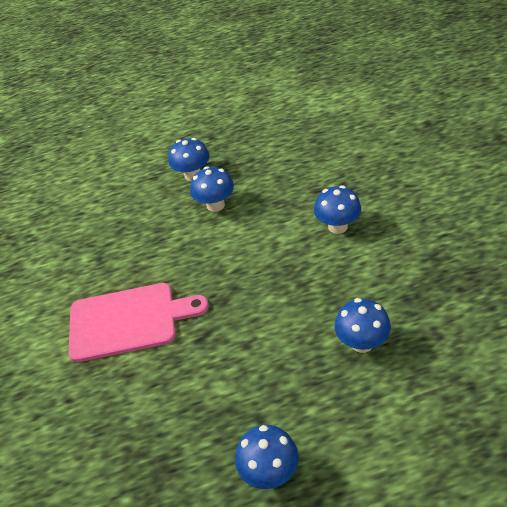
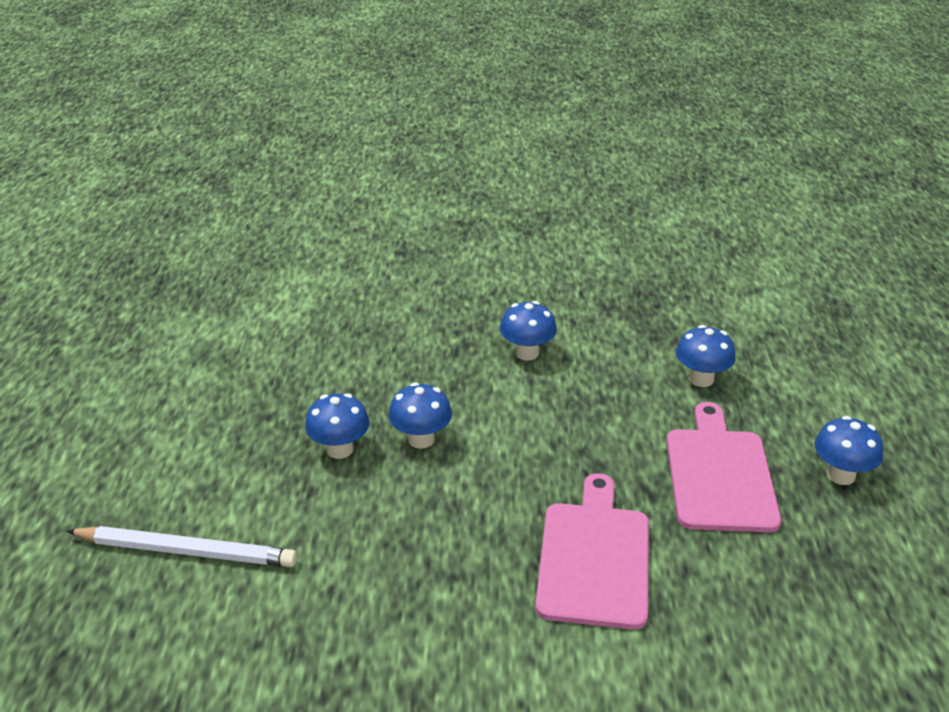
camera: 80 degrees left, 10 degrees down
(97, 153) = (186, 551): none -> white pencil
(238, 378) = (720, 474): none -> pink cutting board

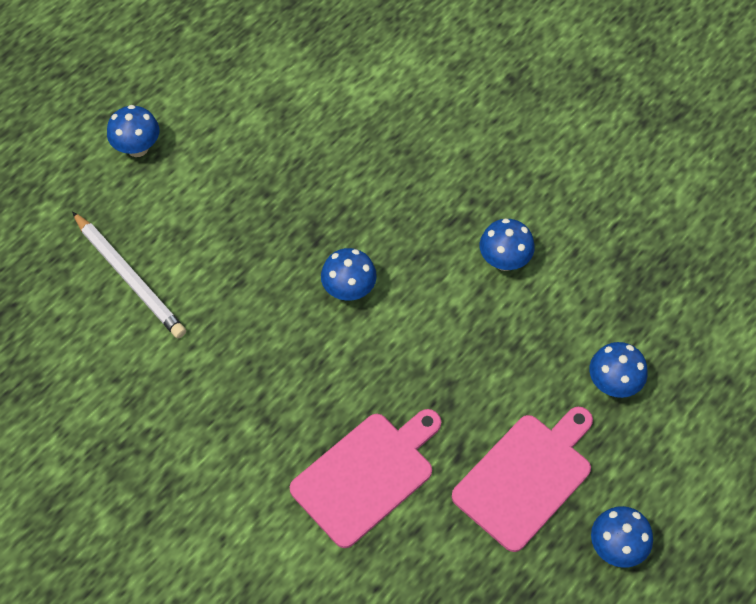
camera: 40 degrees right, 25 degrees up
(340, 449) = (288, 259): blue mushroom -> blue mushroom (137, 148)

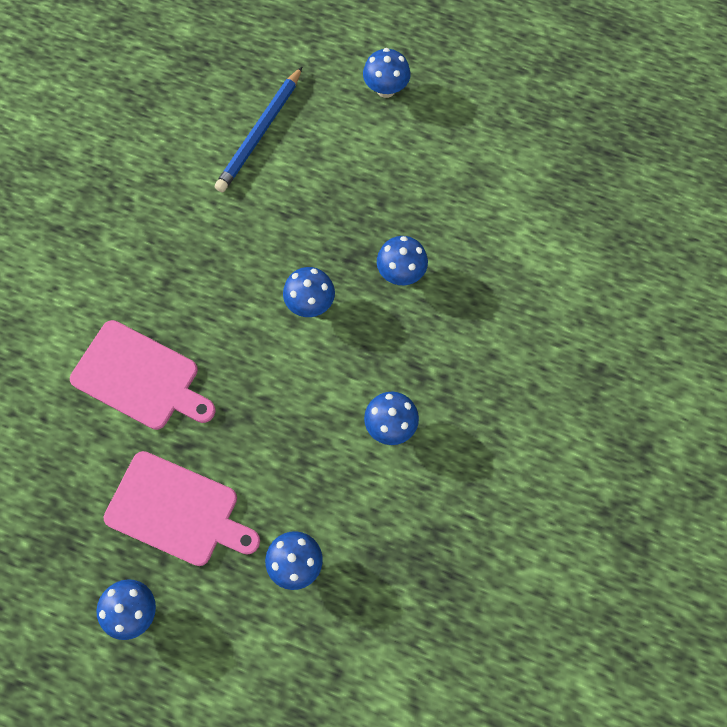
camera: 70 degrees right, 10 degrees up
(129, 277) = (260, 132): white pencil -> blue pencil
(350, 201) = (401, 272): none -> blue mushroom

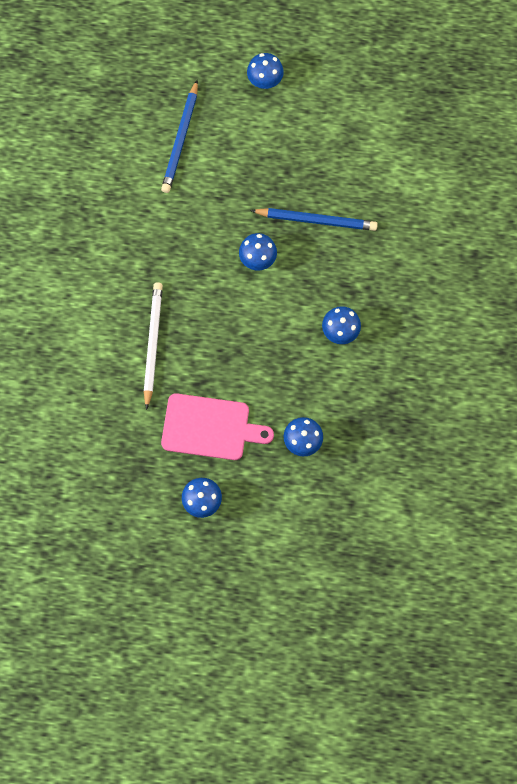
camera: 15 degrees left, 5 degrees up
(140, 378) = (153, 343): pink cutting board -> white pencil
(401, 272) = (316, 220): blue mushroom -> blue pencil

